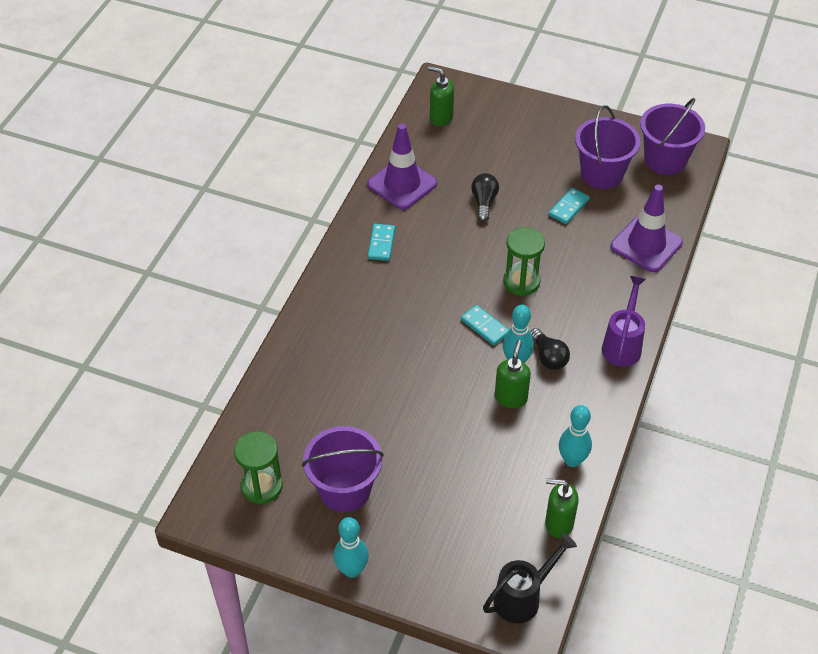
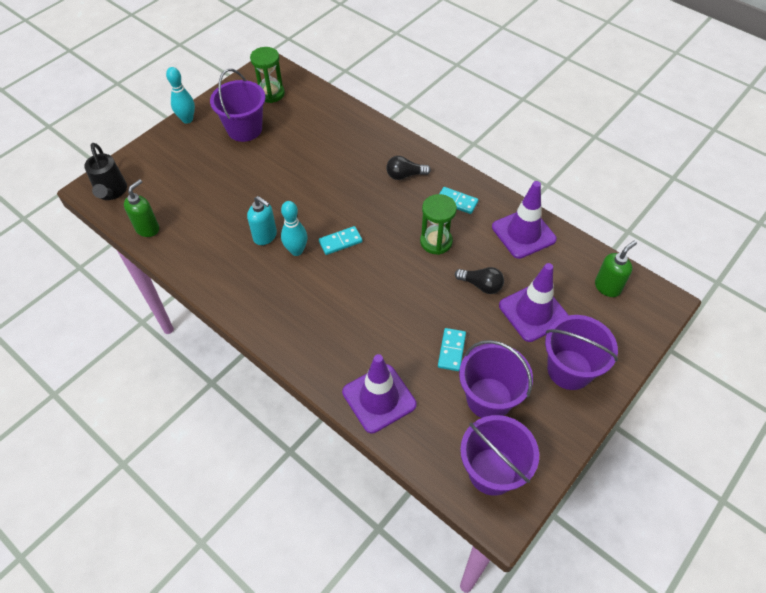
camera: 110 degrees right, 5 degrees up
(496, 161) = (533, 312): none -> purple traffic cone
(511, 397) = (265, 236): green soap dispenser -> turquoise soap dispenser
(521, 282) = (376, 282): green hourglass -> green hourglass (436, 242)
(544, 130) = (569, 369): none -> purple bucket
(548, 357) = (289, 273): black light bulb -> black light bulb (405, 175)
(569, 208) = (451, 350): turquoise domino -> turquoise domino turned 45 degrees clockwise
(572, 460) = (190, 254): turquoise bowling pin -> none
(622, 345) = (275, 330): purple watering can -> none

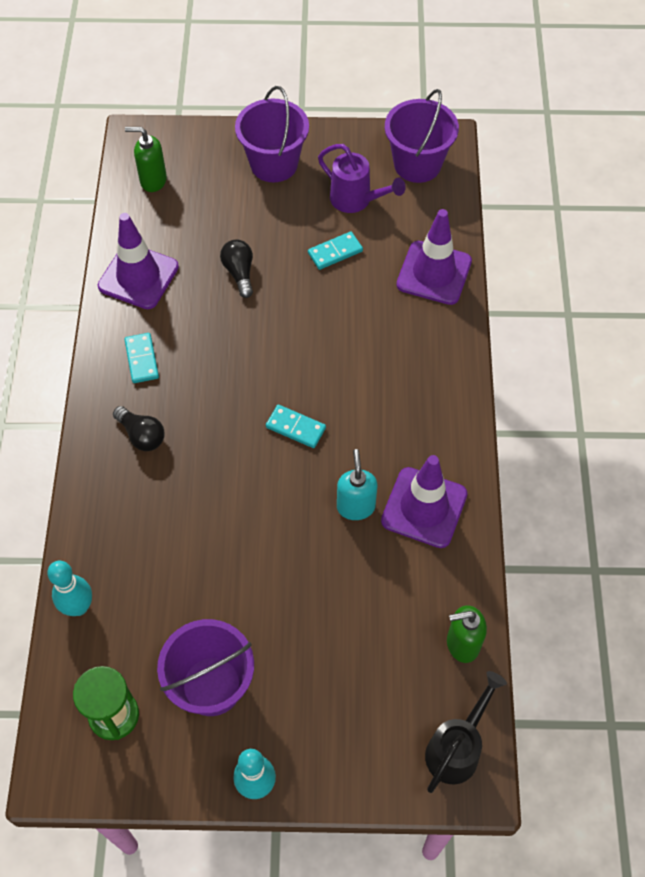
camera: 130 degrees left, 5 degrees up
(296, 251) = (345, 460): turquoise bowling pin -> turquoise bowling pin (78, 607)
(436, 242) = (217, 342): green hourglass -> none
(489, 398) = (356, 200): purple bucket -> purple watering can
(533, 312) = (234, 218): purple traffic cone -> purple traffic cone (424, 507)

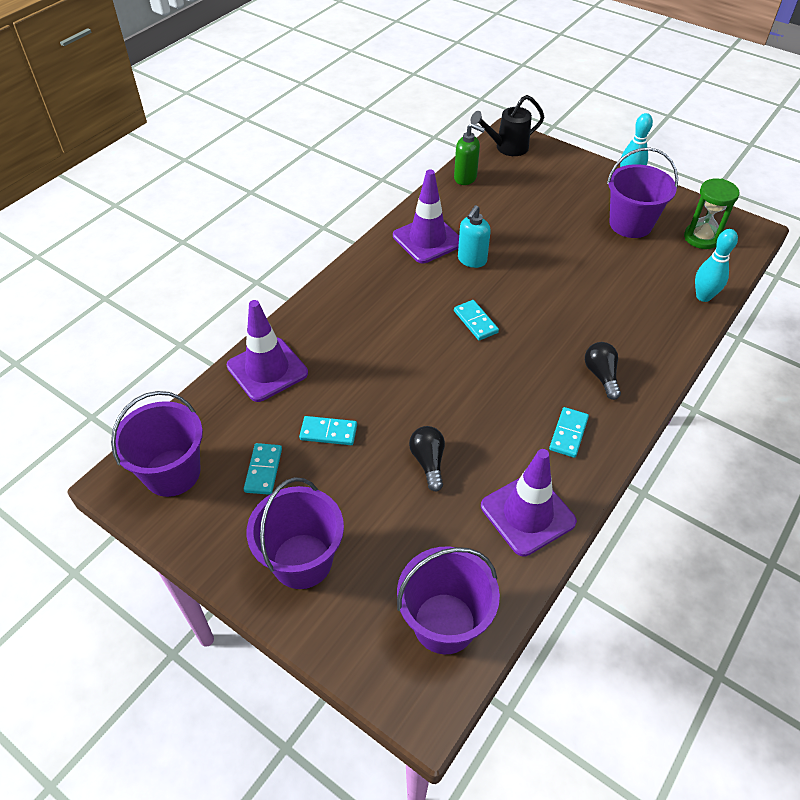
camera: 145 degrees left, 10 degrees down
(153, 180) = (444, 623): green soap dispenser -> purple bucket
(239, 273) = (428, 462): black light bulb -> black light bulb turned 150 degrees clockwise
(356, 200) = (263, 470): purple watering can -> turquoise domino

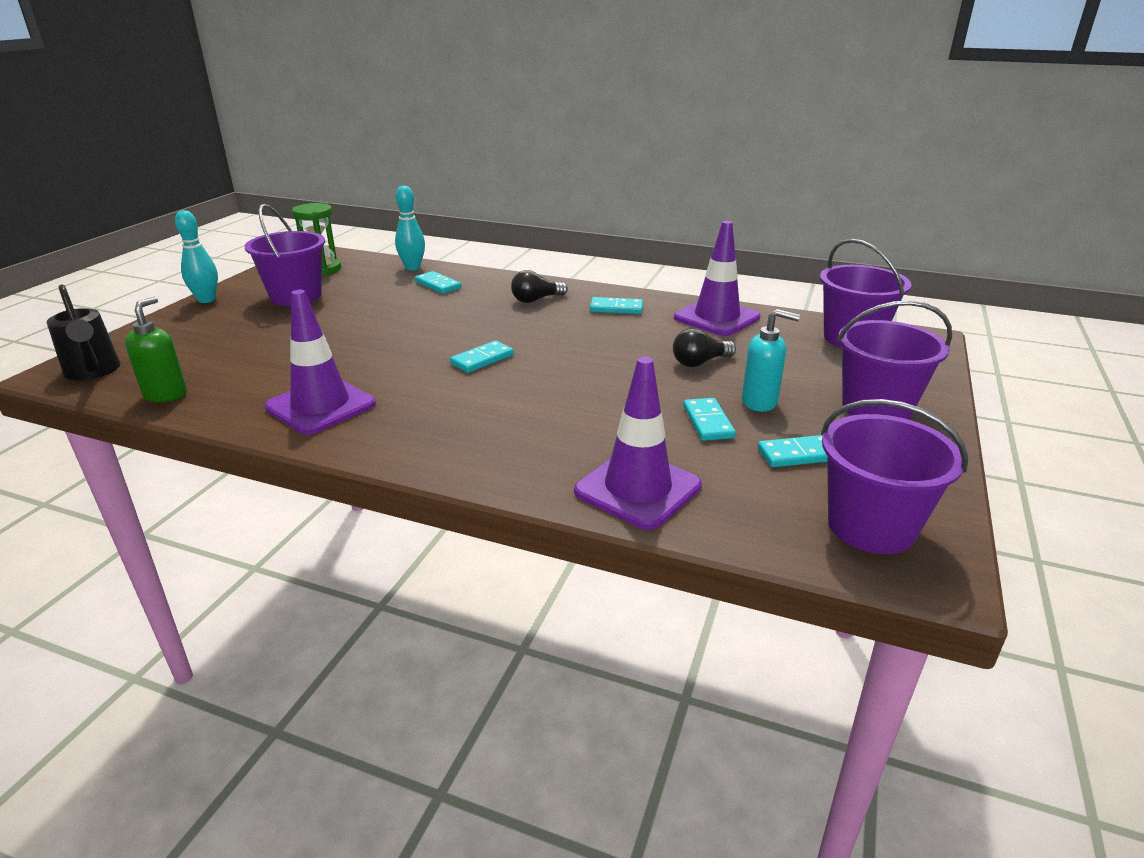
camera: 105 degrees left, 20 degrees down
(472, 260) = (366, 372): turquoise soap dispenser -> turquoise soap dispenser (760, 402)
(651, 310) = (438, 285): none -> turquoise domino

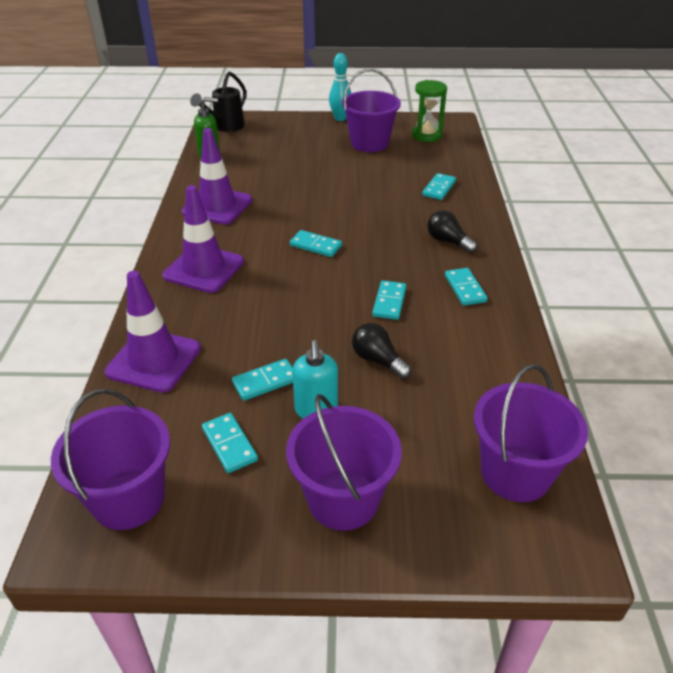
camera: 70 degrees right, 10 degrees up
(412, 268) = (464, 168): turquoise bowling pin -> none
(614, 342) = (389, 302): none -> turquoise domino
(716, 318) = (493, 357): purple traffic cone -> purple traffic cone (204, 269)

